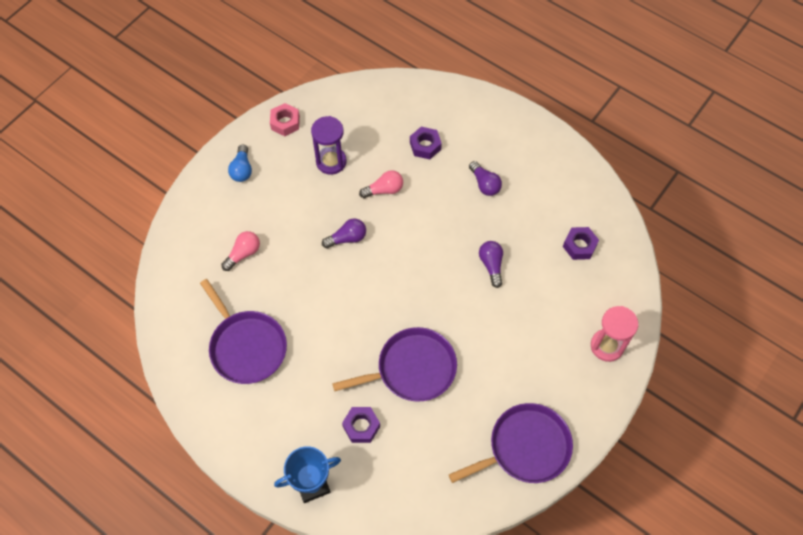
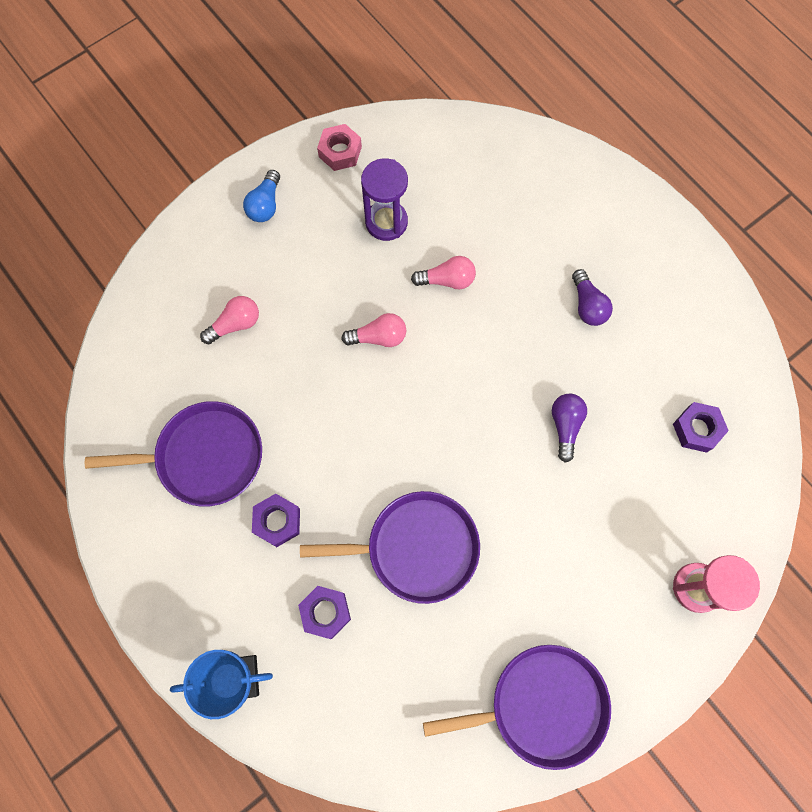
camera: 15 degrees right, 10 degrees up
(246, 346) = (204, 456): purple pan -> purple pan turned 75 degrees counterclockwise
(347, 238) = (378, 337): purple light bulb -> pink light bulb
(425, 146) = (520, 230): purple nut -> purple nut (277, 521)

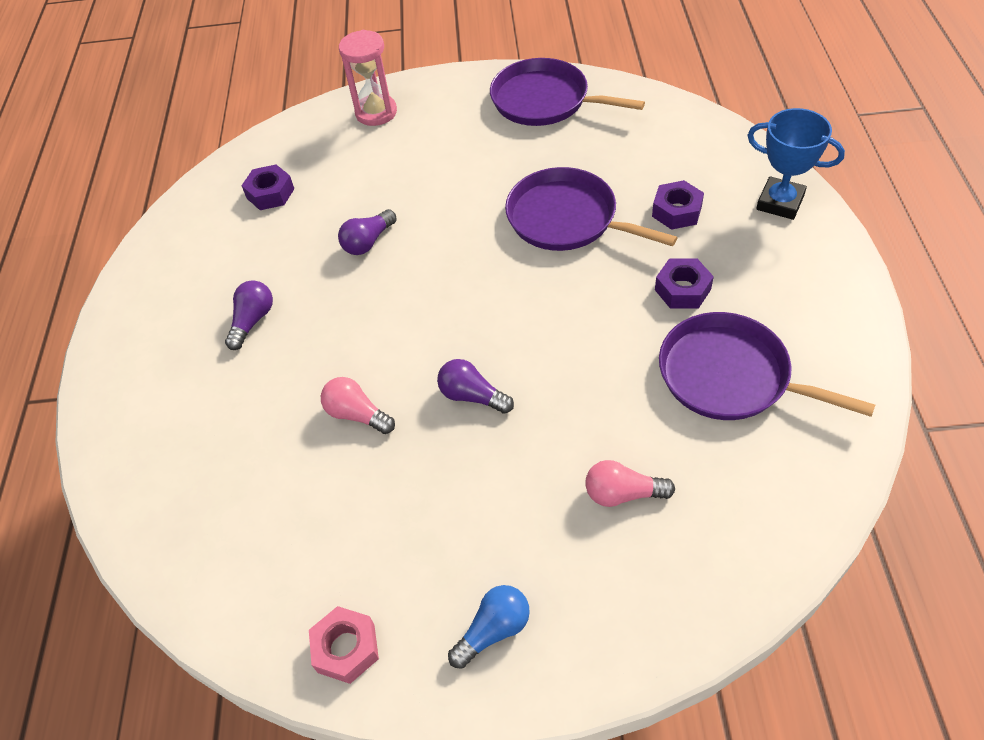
camera: 140 degrees left, 20 degrees down
(378, 337) = (472, 396): pink light bulb -> purple light bulb
(386, 222) = (366, 516): purple hourglass -> none

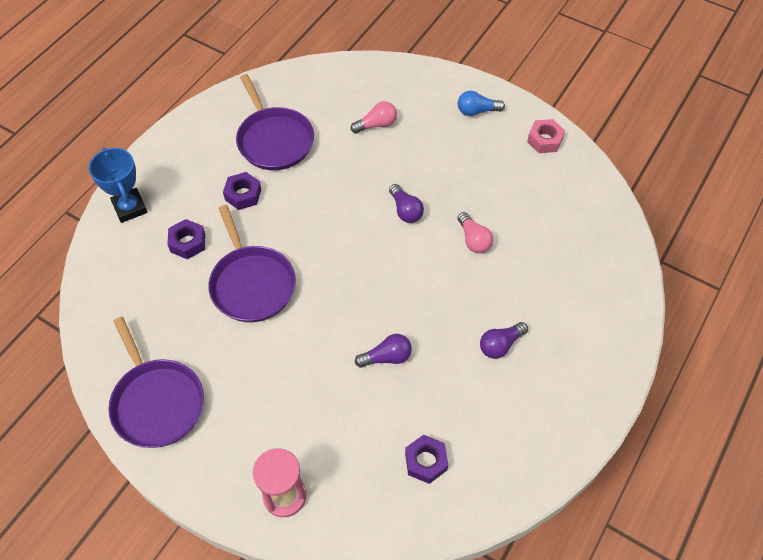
camera: 150 degrees left, 5 degrees up
(622, 493) = (376, 125): pink light bulb -> pink light bulb turned 60 degrees counterclockwise

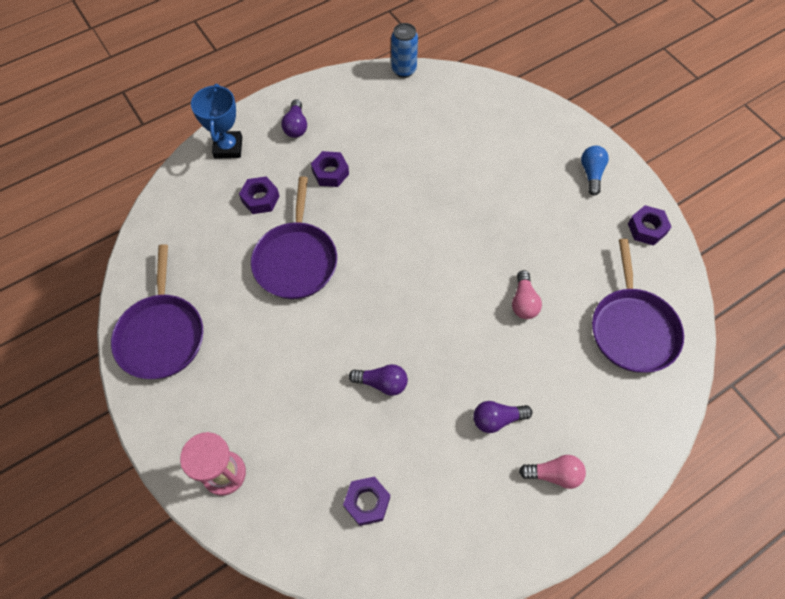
camera: 25 degrees right, 5 degrees up
(264, 78) = (404, 70): none -> blue can
(274, 140) = (384, 131): purple pan -> purple pan (632, 328)
(376, 125) = (486, 152): pink light bulb -> pink light bulb (554, 474)
(405, 210) = (471, 246): purple light bulb -> purple light bulb (296, 126)
(477, 111) = (591, 174): blue light bulb -> blue light bulb turned 75 degrees clockwise
(544, 140) = (646, 229): pink nut -> purple nut

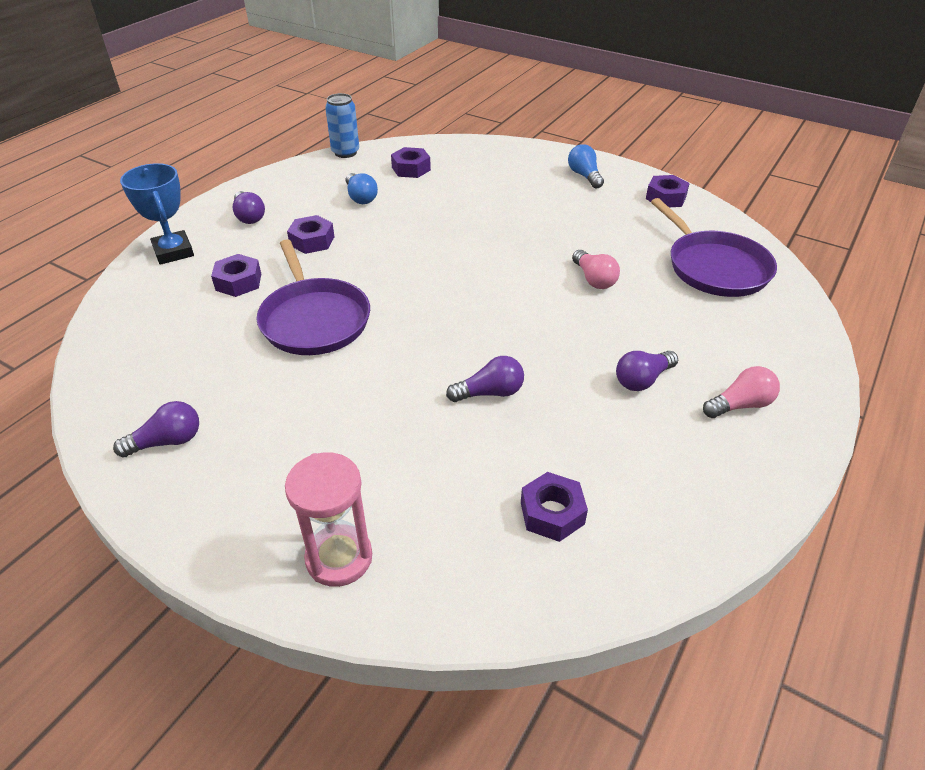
camera: 25 degrees left, 20 degrees down
(162, 334) = (167, 441): purple pan -> purple light bulb
(390, 134) = (360, 197): none -> blue light bulb
(447, 111) = (411, 169): none -> purple nut

